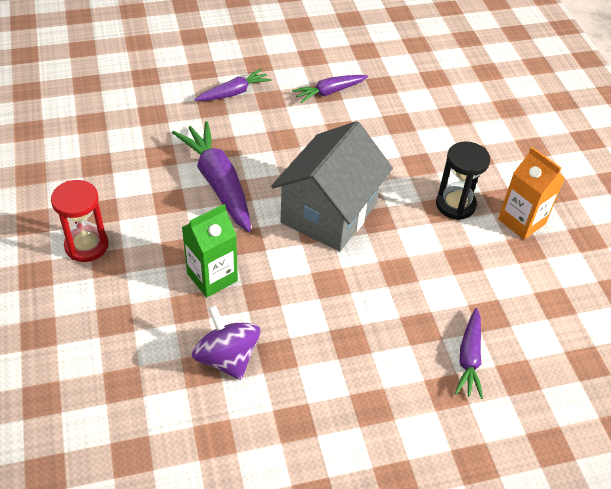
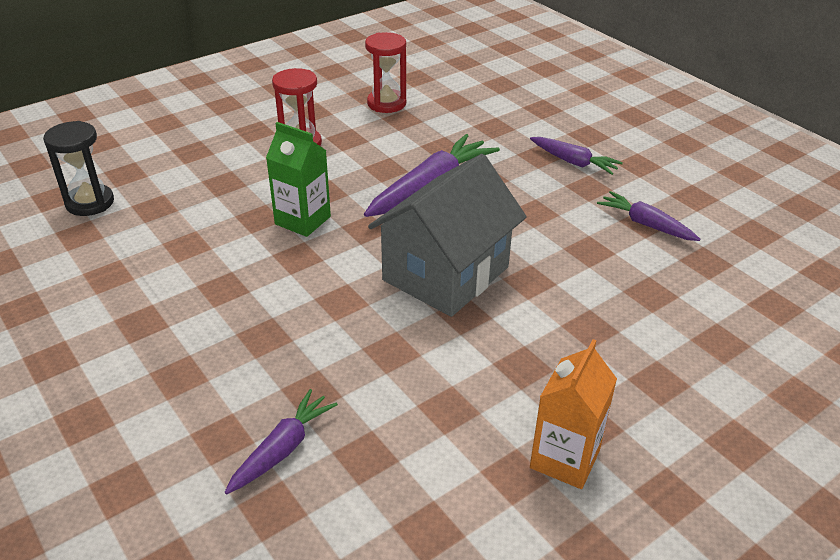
camera: 70 degrees right, 10 degrees down
(61, 165) = (386, 103): none -> red hourglass
(227, 358) = (205, 257): purple spinning top -> none
(329, 213) = (445, 273): grey house -> grey house turned 60 degrees counterclockwise
(455, 205) = (543, 380): black hourglass -> black hourglass (90, 203)
(469, 358) = (282, 449): purple carrot -> purple carrot turned 135 degrees clockwise

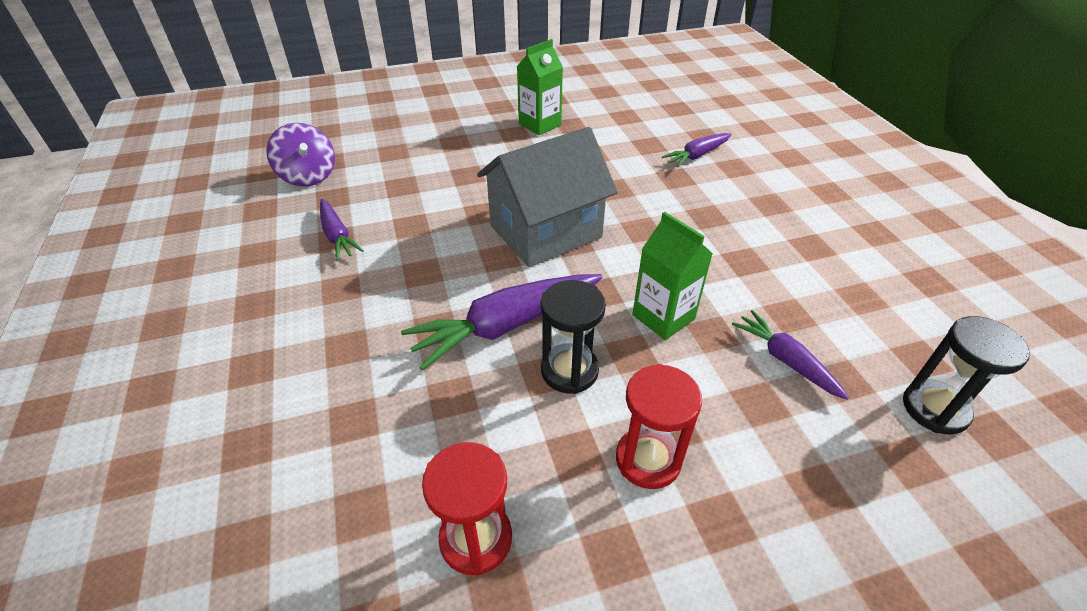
camera: 160 degrees left, 5 degrees up
(368, 173) = (569, 371): none -> black hourglass
(564, 459) = (540, 124): orange carton -> green carton
(573, 162) = (319, 325): purple carrot -> purple carrot (786, 360)
(768, 280) = (308, 176): none -> purple spinning top

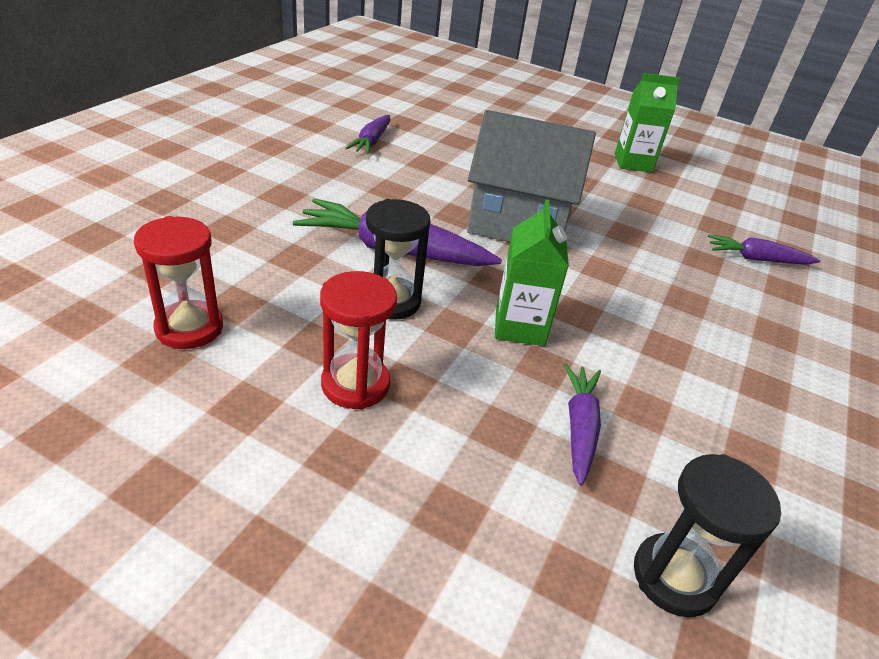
camera: 40 degrees right, 5 degrees down
(308, 176) = (407, 104): purple spinning top -> none

